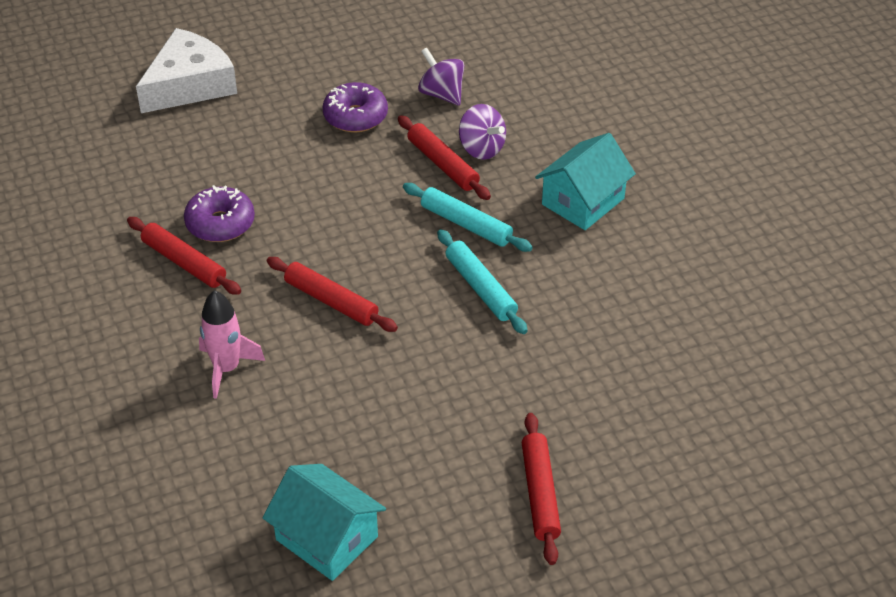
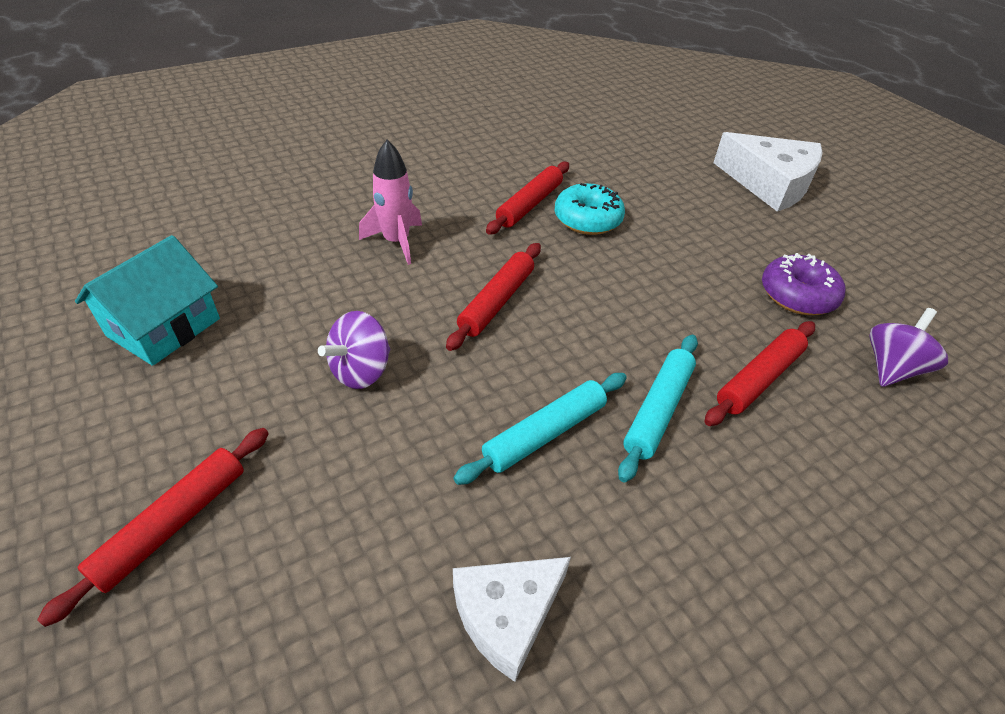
camera: 80 degrees right, 0 degrees up
(220, 223) = (587, 219): purple donut -> turquoise donut
(481, 149) = (811, 417): purple spinning top -> purple spinning top (361, 371)
(540, 493) = (172, 524): red rolling pin -> red rolling pin turned 45 degrees counterclockwise
(583, 201) = (765, 555): turquoise house -> none
(613, 321) = (507, 614): none -> white cheese

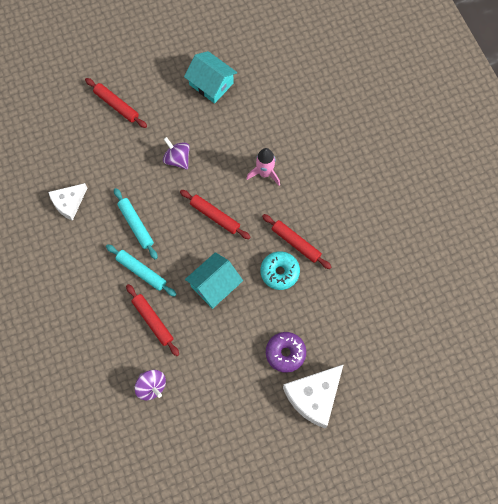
camera: 100 degrees right, 25 degrees up
(507, 614) = (69, 202): white cheese -> white cheese turned 105 degrees counterclockwise
(642, 293) = (214, 285): none -> turquoise house
(797, 295) = (206, 365): purple donut -> purple donut (285, 353)

